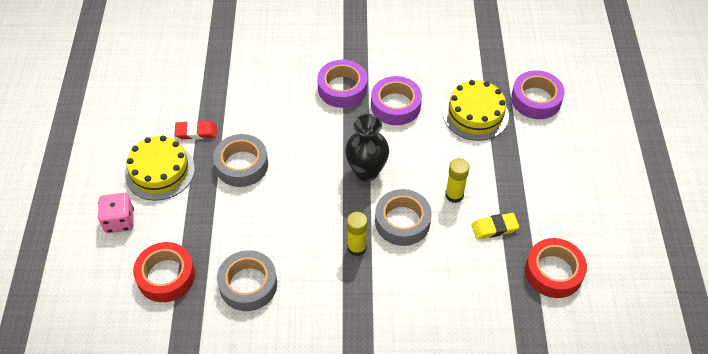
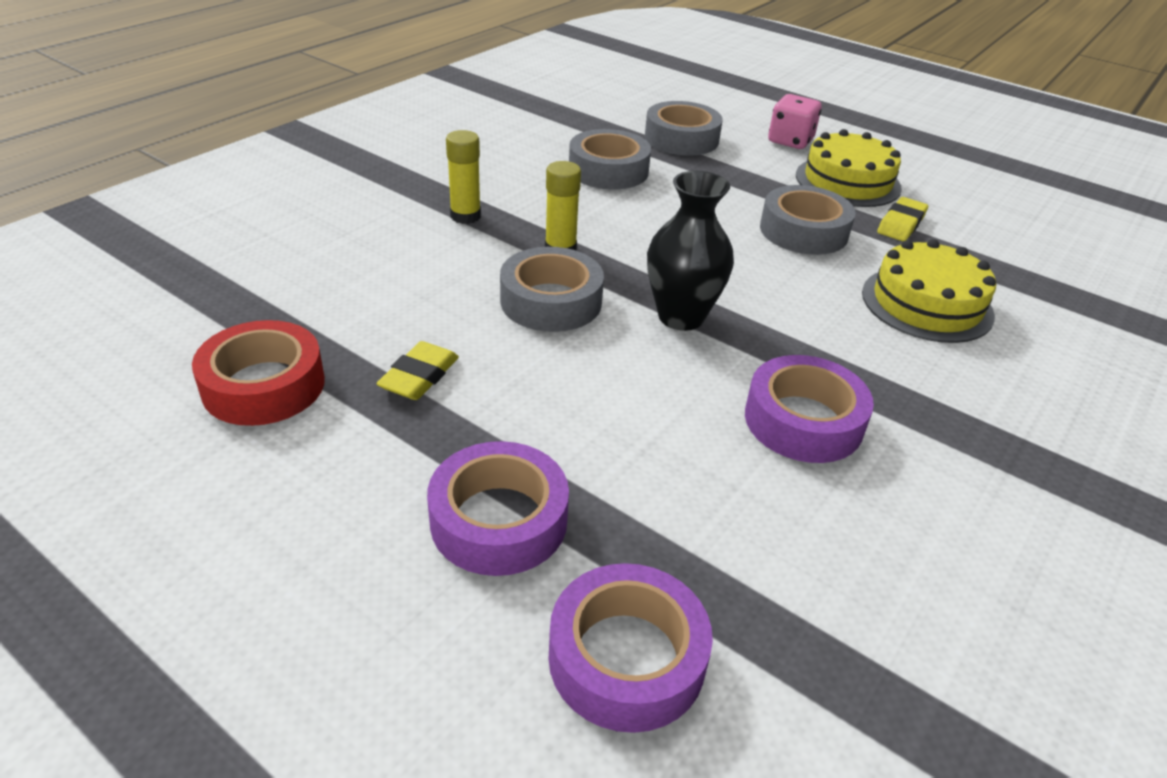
camera: 125 degrees right, 15 degrees down
(166, 276) = (681, 139): red tape -> grey tape
(196, 132) = (901, 224): red eraser -> yellow eraser
(342, 88) = (901, 382): purple tape -> purple tape (499, 520)
(454, 195) = (532, 373): yellow glue stick -> yellow glue stick (465, 216)
(475, 114) = (681, 516): yellow cake -> yellow cake (927, 304)

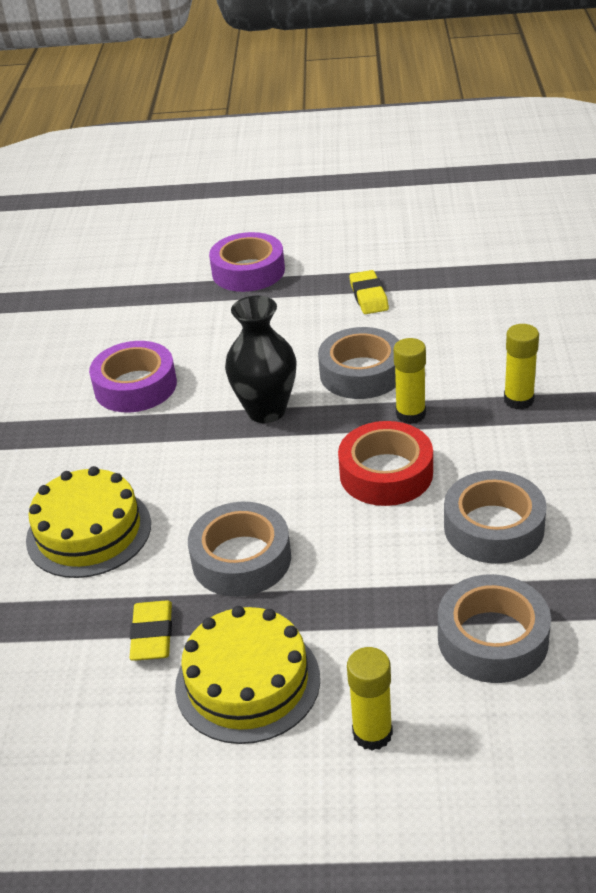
camera: 150 degrees right, 0 degrees up
(263, 385) = (433, 255): red tape -> red tape (386, 473)
(626, 658) = (151, 264): purple tape -> none
(790, 141) = (372, 733): pink dice -> yellow glue stick

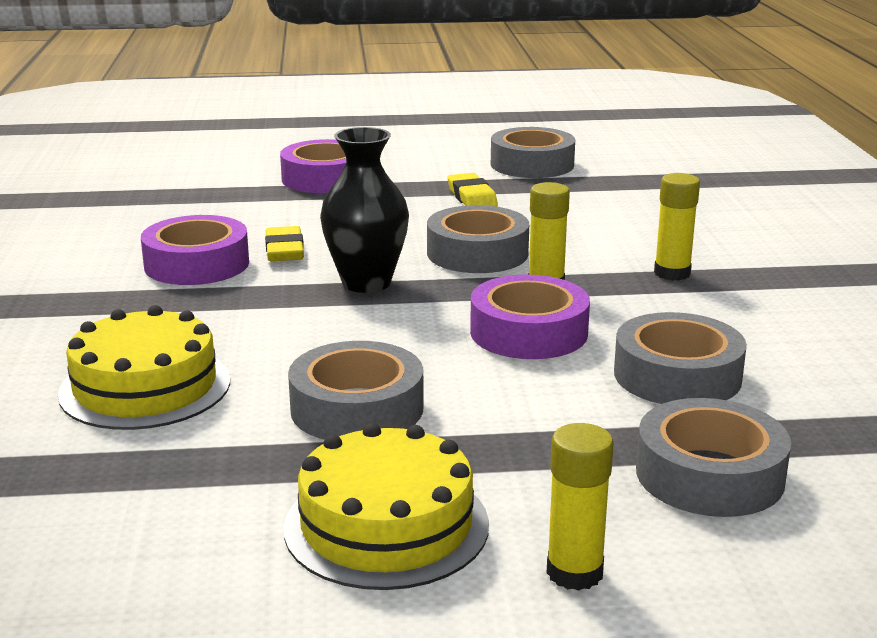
camera: 10 degrees left, 15 degrees down
(152, 635) = (243, 482): yellow eraser -> yellow eraser (284, 250)
(386, 473) = (528, 332): red tape -> purple tape
(428, 249) = (532, 164): none -> grey tape

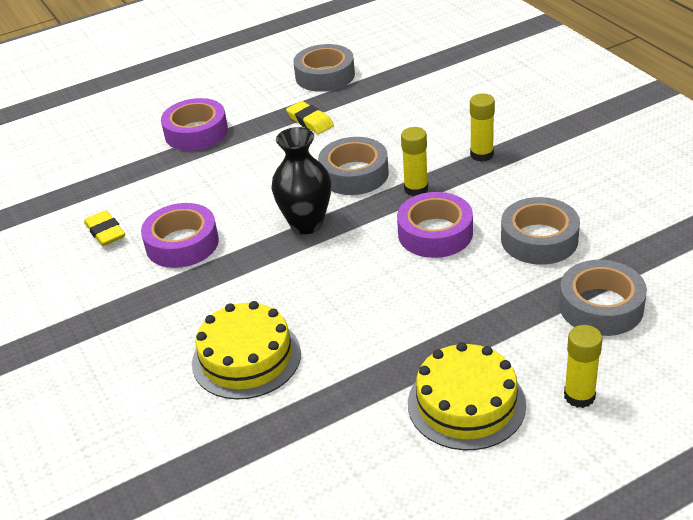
camera: 20 degrees left, 15 degrees up
(284, 250) = (229, 211): yellow eraser -> yellow eraser (105, 232)
(357, 408) = (384, 328): grey tape -> none

